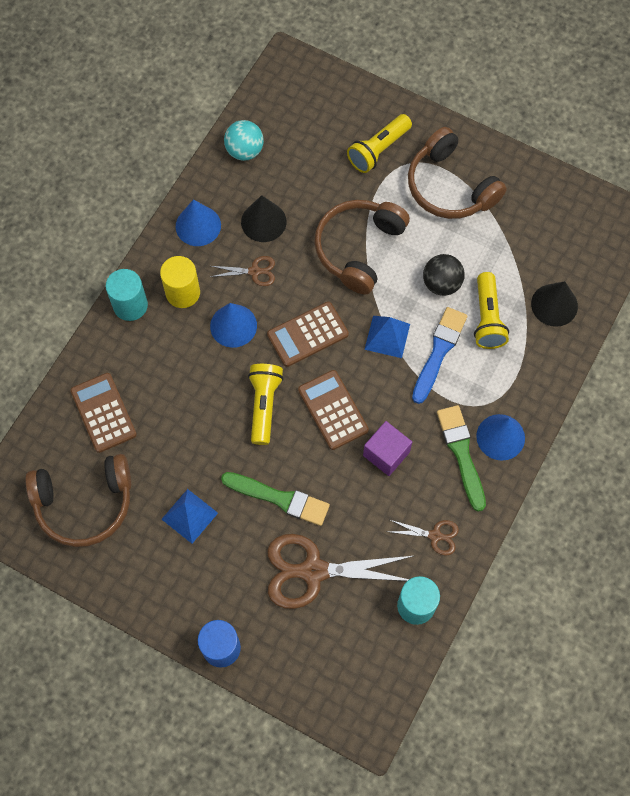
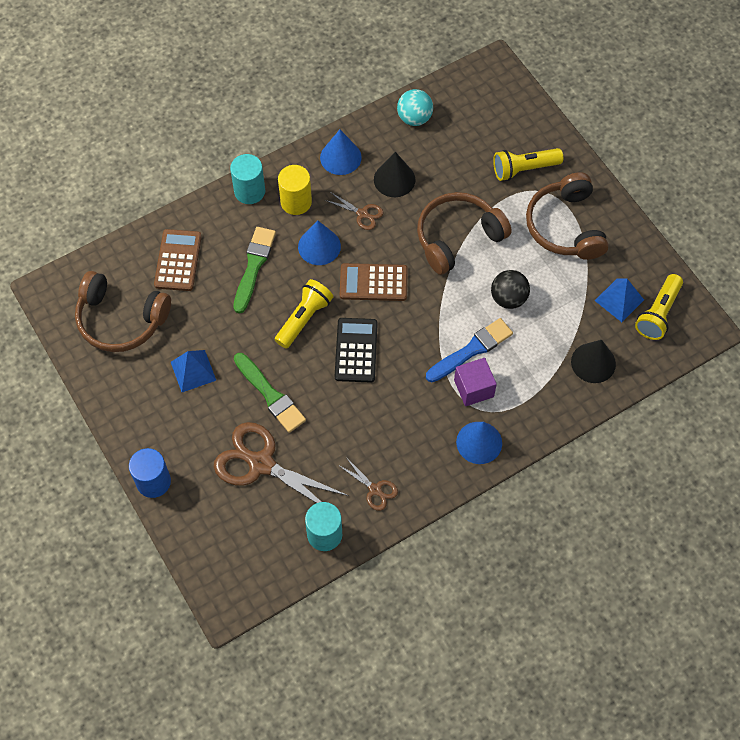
camera: 30 degrees right, 5 degrees down
(333, 410) = (356, 350): brown calculator -> black calculator
(386, 454) = (377, 406): purple cube -> purple cube (473, 388)
(387, 336) = (436, 316): blue pyramid -> blue pyramid (619, 300)
(461, 453) = (438, 438): green brush -> green brush (254, 266)
(487, 318) = (529, 344): yellow flashlight -> yellow flashlight (658, 313)

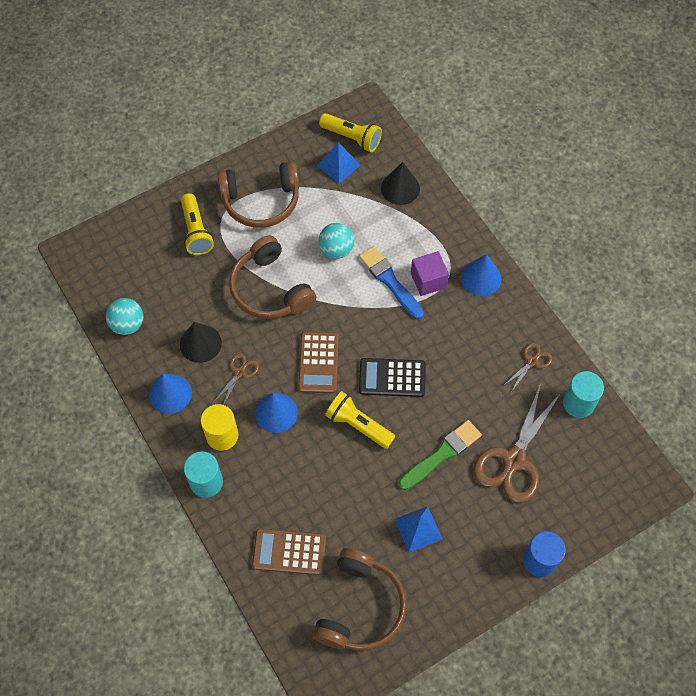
camera: 90 degrees left, 0 degrees up
(254, 266) = (298, 474): green brush -> none
(508, 298) = (336, 249): black ball -> turquoise ball

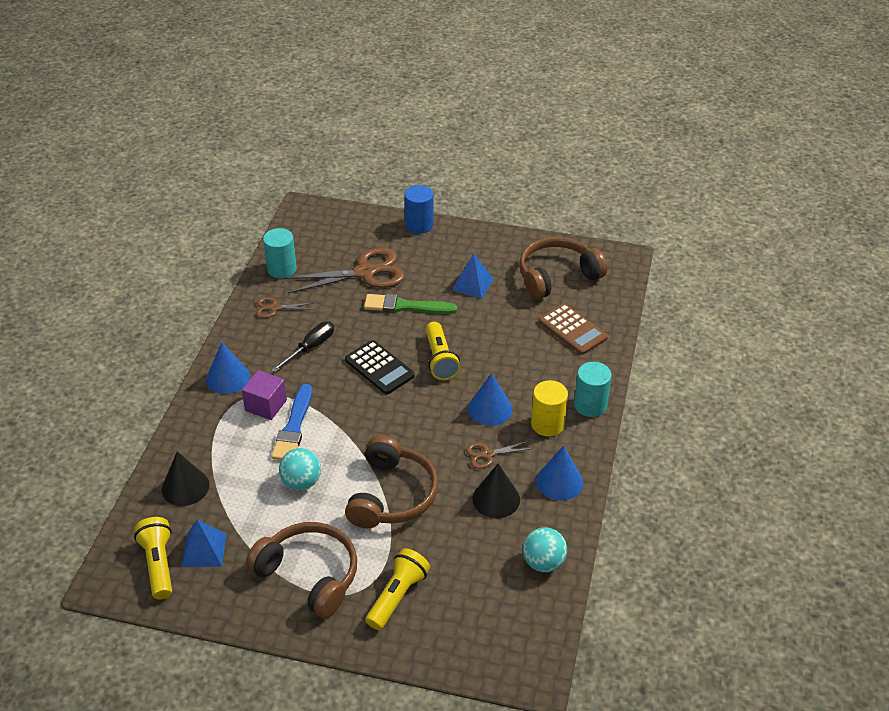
camera: 135 degrees left, 20 degrees down
(318, 362) = (419, 416): brown calculator -> none
(460, 351) = (310, 347): none -> black screwdriver

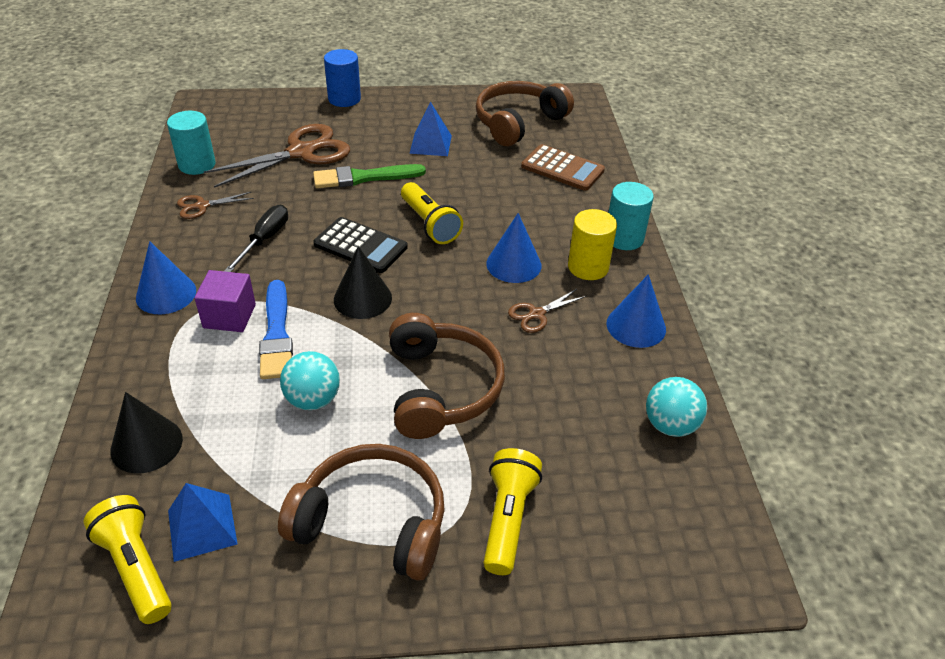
camera: 20 degrees left, 0 degrees up
(496, 499) = (573, 363): black cone -> black cone (362, 298)

